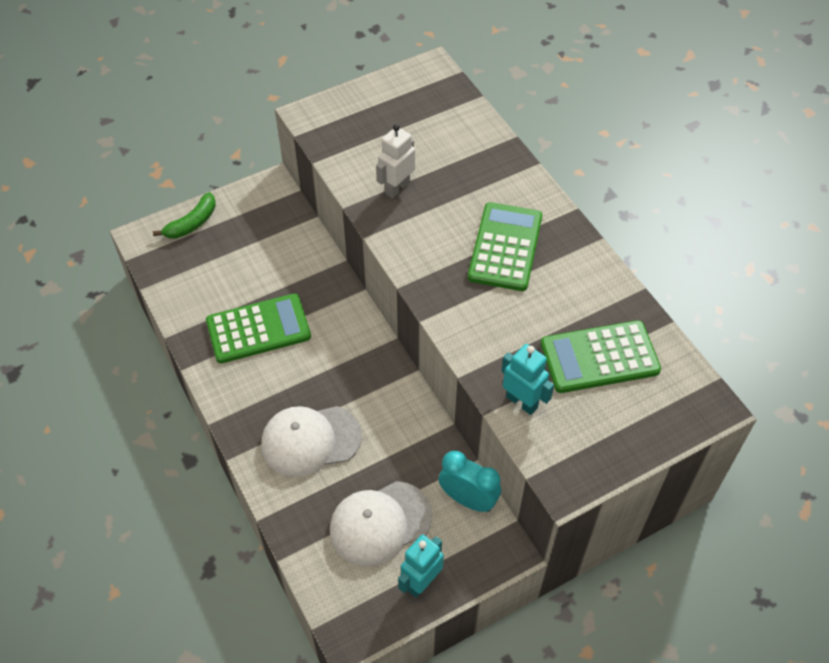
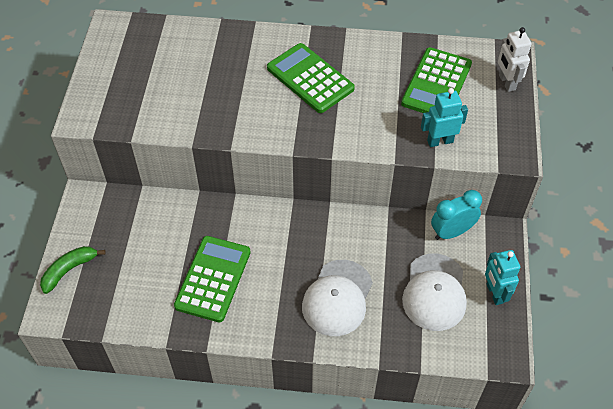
camera: 55 degrees left, 0 degrees up
(192, 223) = (69, 270): green banana -> green banana turned 120 degrees counterclockwise
(397, 188) = (203, 106): white robot -> white robot (506, 82)

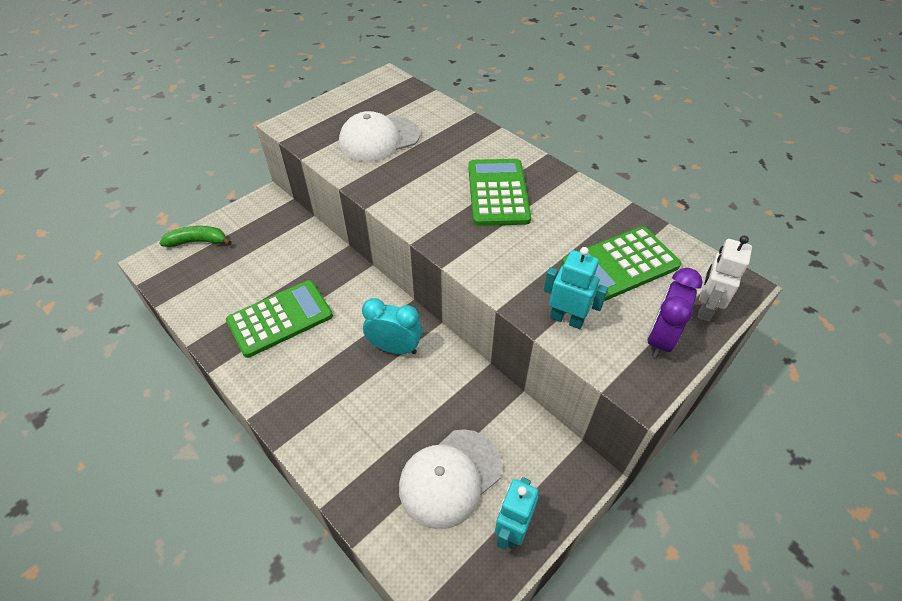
camera: 40 degrees right, 5 degrees down
(337, 298) = (356, 411): white cap -> white cap (379, 139)
(452, 232) = (528, 431): turquoise clock -> turquoise clock (395, 348)
(500, 118) = (660, 339): none -> purple clock

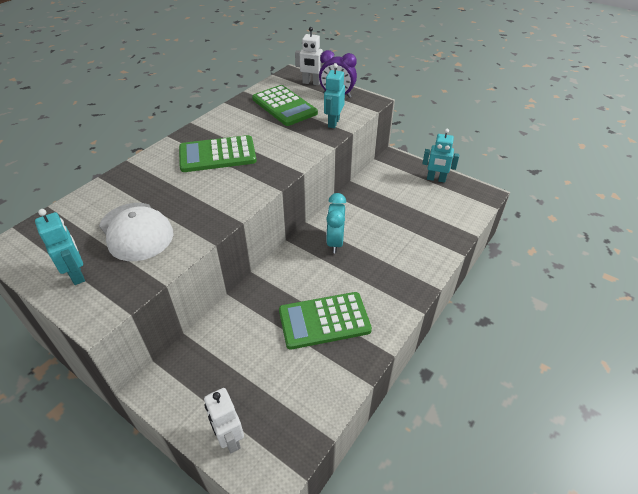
camera: 100 degrees left, 5 degrees down
(198, 241) = (229, 438): green banana -> white robot
(280, 318) = (324, 321): green calculator -> green calculator turned 60 degrees counterclockwise
(338, 112) = (77, 274): none -> turquoise robot
(450, 477) = (419, 203): white cap -> none

